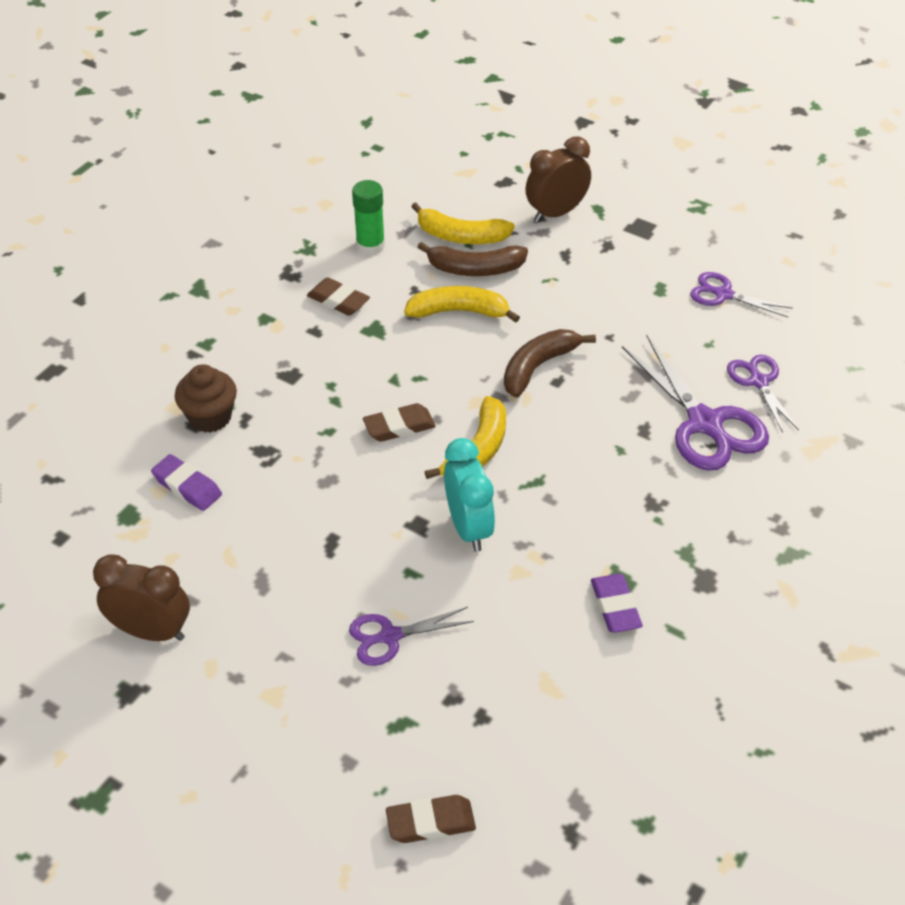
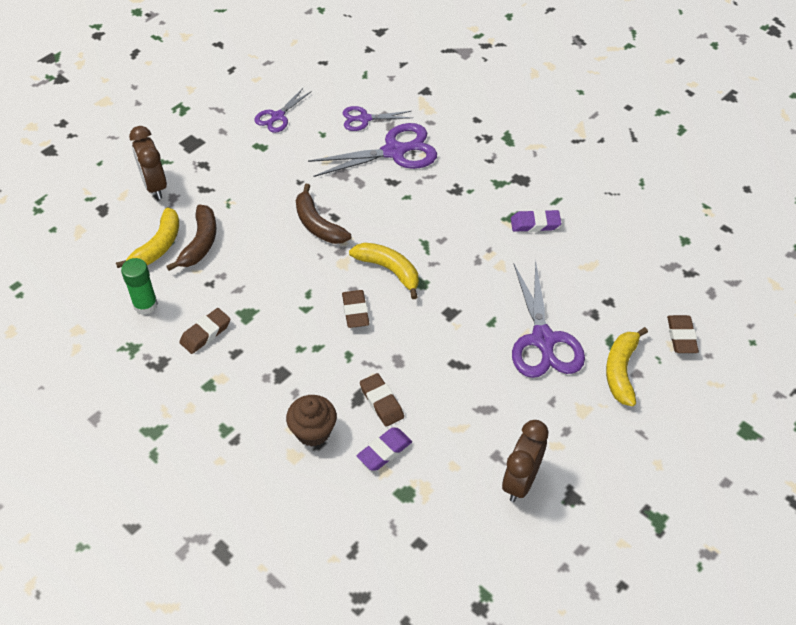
camera: 80 degrees left, 5 degrees up
(259, 473) = (381, 402): none -> brown eraser
(390, 636) = (543, 340): purple scissors -> purple scissors, size x1.75
(459, 311) = (245, 260): yellow banana -> yellow banana (621, 371)
(469, 528) = (458, 285): turquoise clock -> none

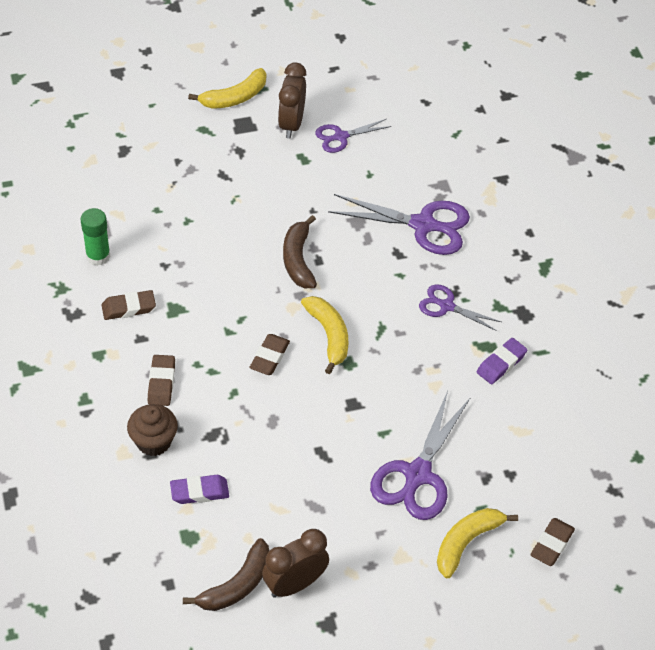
camera: 30 degrees right, 0 degrees up
(154, 186) = (183, 150): brown clock -> brown clock (291, 124)
(158, 246) = (146, 208): yellow banana -> yellow banana (234, 97)
(200, 243) = (183, 224): brown banana -> brown banana (236, 585)
(364, 119) = (420, 178): purple scissors -> purple scissors (446, 306)
(381, 402) = (230, 449): brown eraser -> brown eraser (161, 383)
(535, 224) = (501, 364): purple eraser -> purple eraser turned 75 degrees counterclockwise

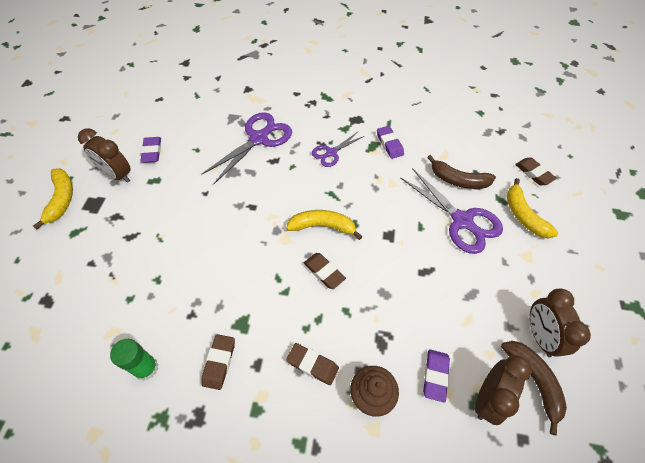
camera: 65 degrees left, 5 degrees up
(197, 544) = (487, 398): none -> brown clock
(298, 260) = (244, 219): brown banana -> brown banana (458, 180)
(341, 137) = (152, 152): purple scissors -> purple eraser

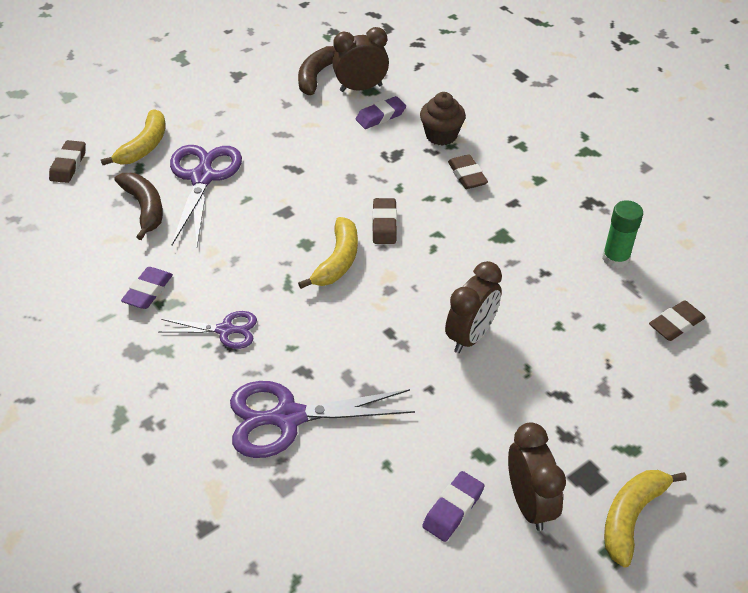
camera: 135 degrees left, 10 degrees down
(219, 362) = (545, 223): brown eraser -> brown eraser (675, 324)
(323, 226) = (337, 261): yellow banana -> yellow banana turned 120 degrees counterclockwise
(539, 336) = (273, 87): brown clock -> brown clock (470, 336)

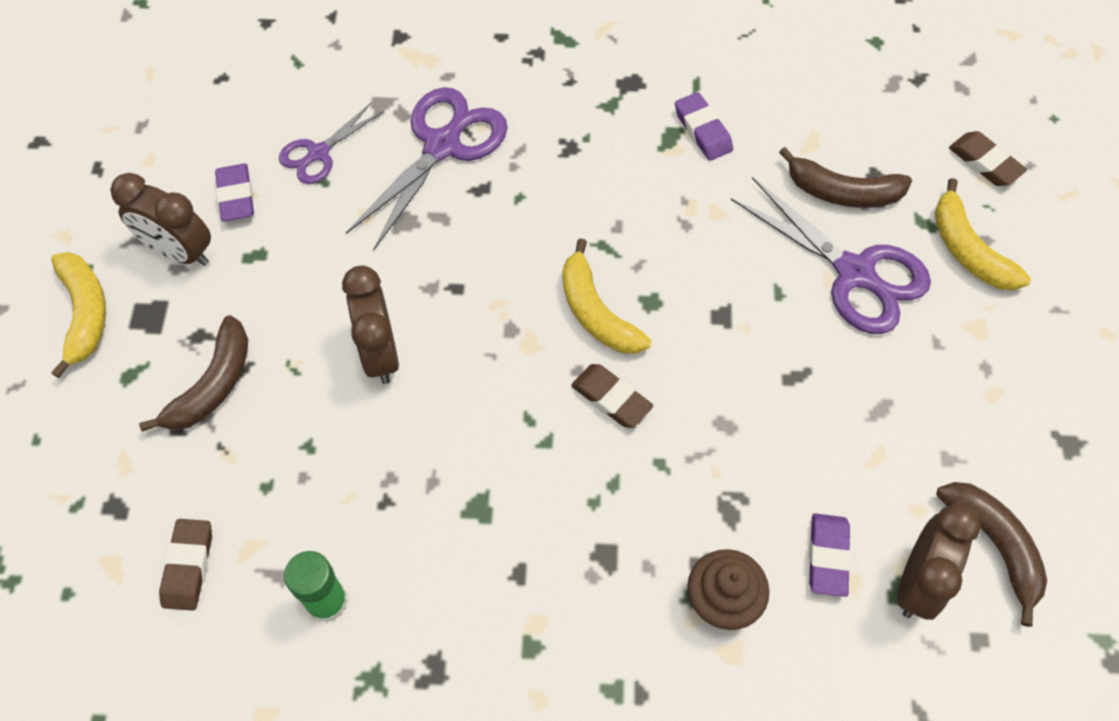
camera: 130 degrees right, 15 degrees up
(225, 330) = (591, 160): purple scissors -> purple scissors (318, 153)
(467, 175) = (615, 563): brown eraser -> none
(583, 399) = (213, 385): none -> brown banana

